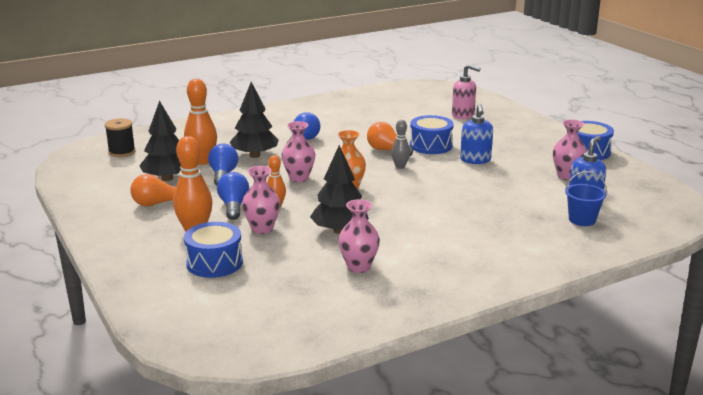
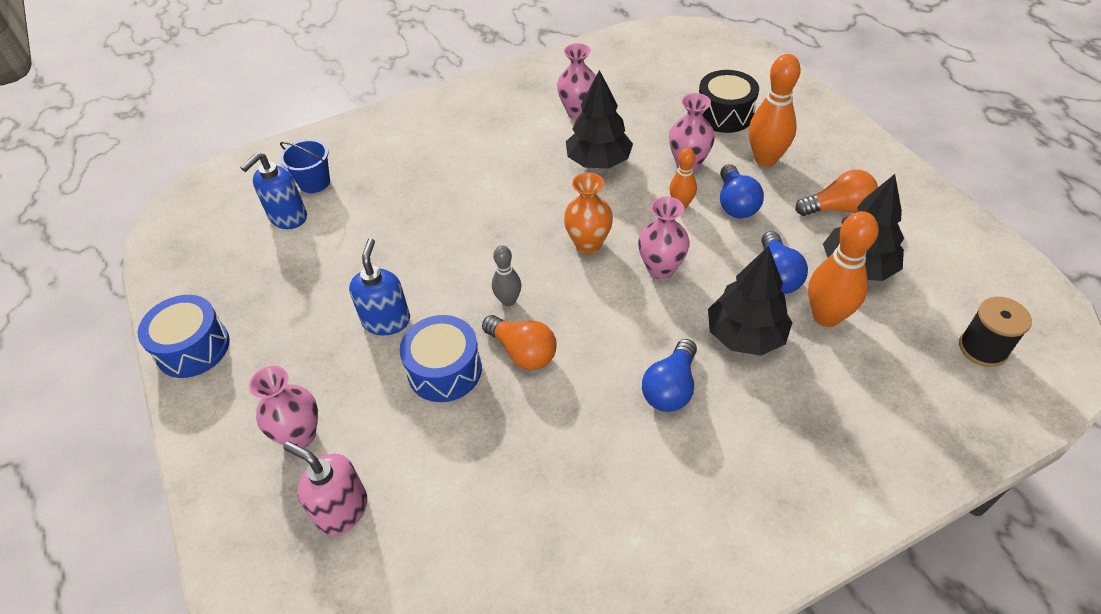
camera: 175 degrees left, 25 degrees up
(214, 263) = (724, 114): blue drum -> black drum
(567, 176) = (273, 275): pink vase -> pink vase (300, 435)

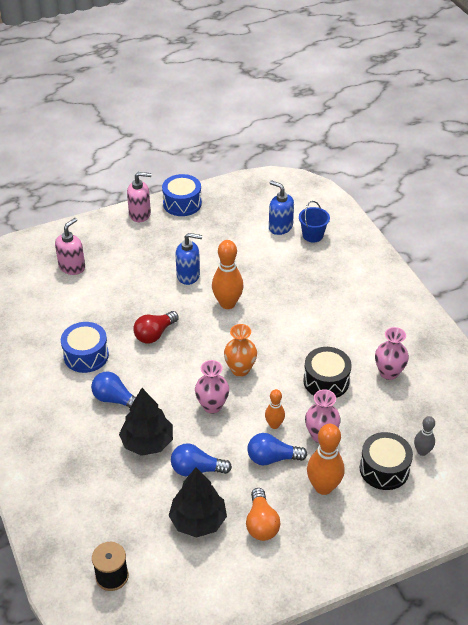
camera: 90 degrees right, 5 degrees down
(206, 411) = (140, 214): none -> pink soap dispenser
(300, 435) = (118, 248): pink vase -> none
(444, 370) = (148, 301): blue drum -> blue drum (86, 355)
(508, 301) = (195, 328): grey bowling pin -> grey bowling pin (422, 451)
(523, 352) = (154, 334): orange light bulb -> red light bulb
(598, 161) = (326, 381): black tree -> black drum
(826, 317) = (155, 490): orange bowling pin -> orange bowling pin (227, 303)

